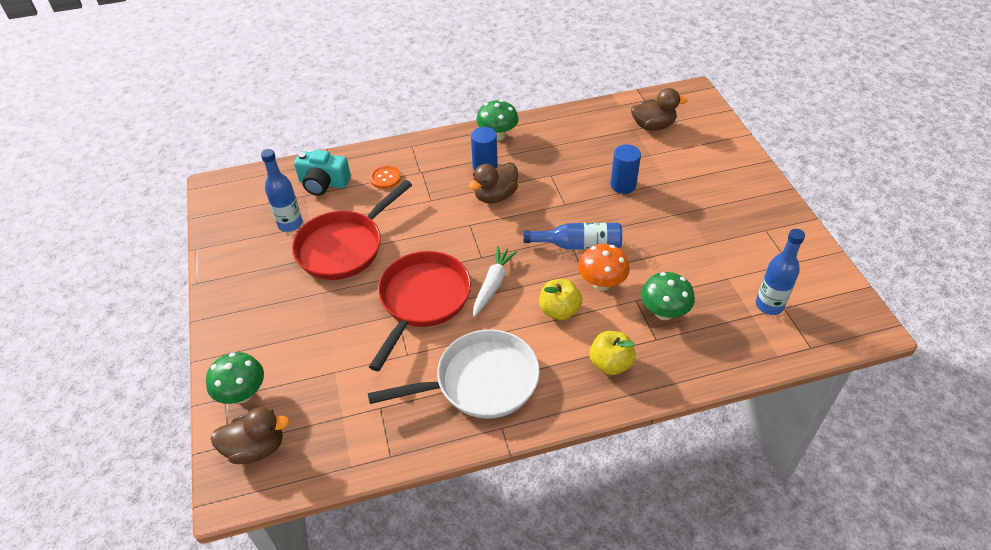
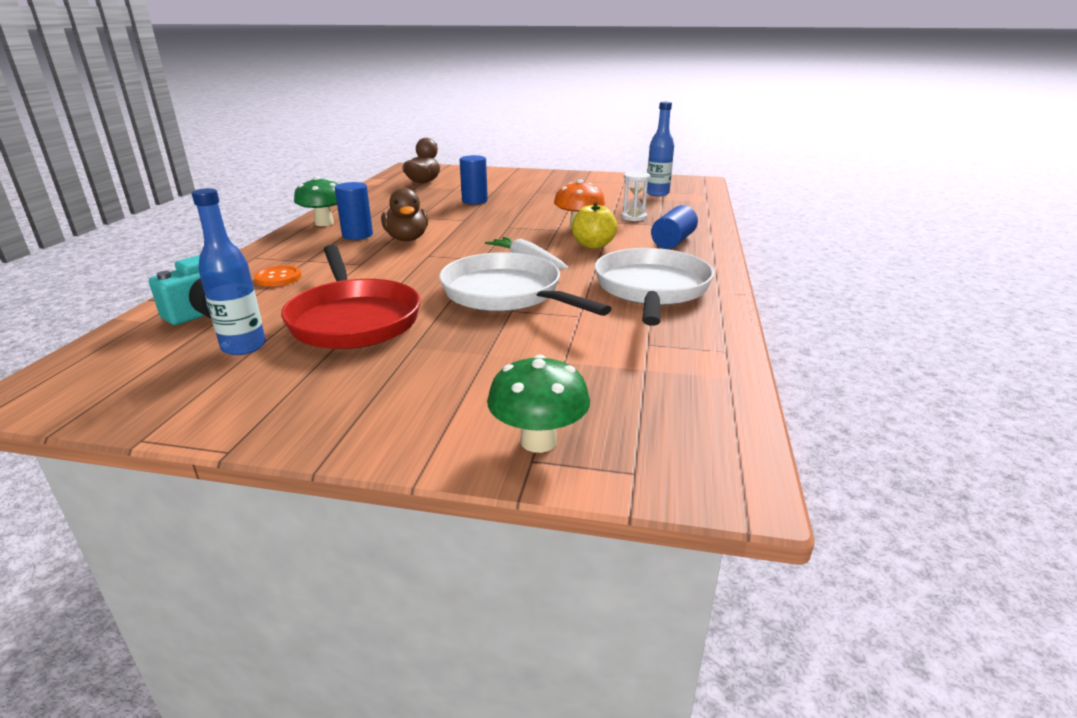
camera: 65 degrees left, 20 degrees down
(256, 448) = (656, 445): brown duck -> none
(422, 300) = (507, 294): red pan -> white pan
(578, 245) = (522, 225): blue bottle -> none
(610, 363) = (673, 241): yellow apple -> blue cylinder
(664, 312) = (633, 217): green mushroom -> white hourglass

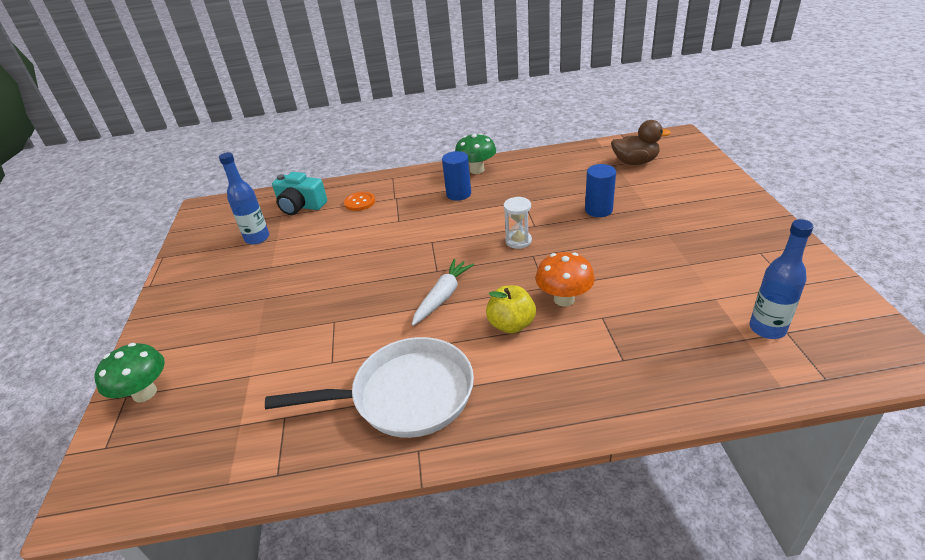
camera: 75 degrees right, 10 degrees up
(353, 319) = (301, 258): red pan -> none
(407, 239) = (463, 218): brown duck -> none
(507, 294) = (364, 309): white pan -> none
(633, 217) = (634, 331): white hourglass -> white hourglass (518, 241)
(673, 241) = (564, 384): blue cylinder -> none

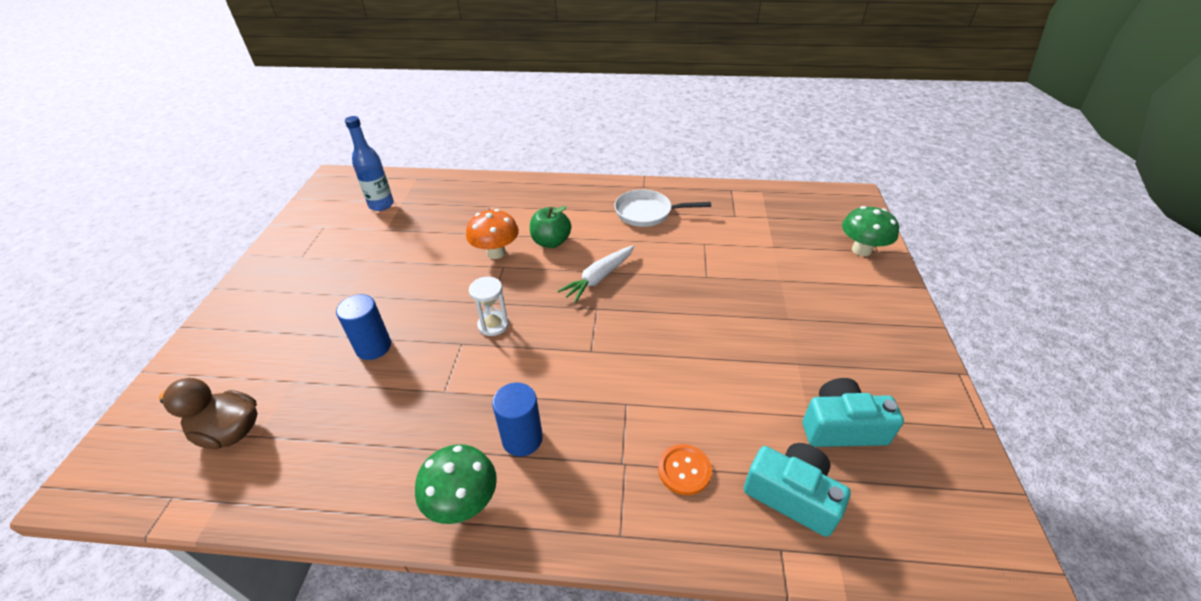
camera: 170 degrees left, 5 degrees up
(257, 238) = (841, 427): blue bottle -> turquoise camera
(405, 395) = (647, 213): white pan -> white pan, size x0.66
(511, 324) = (551, 242): yellow apple -> green apple

